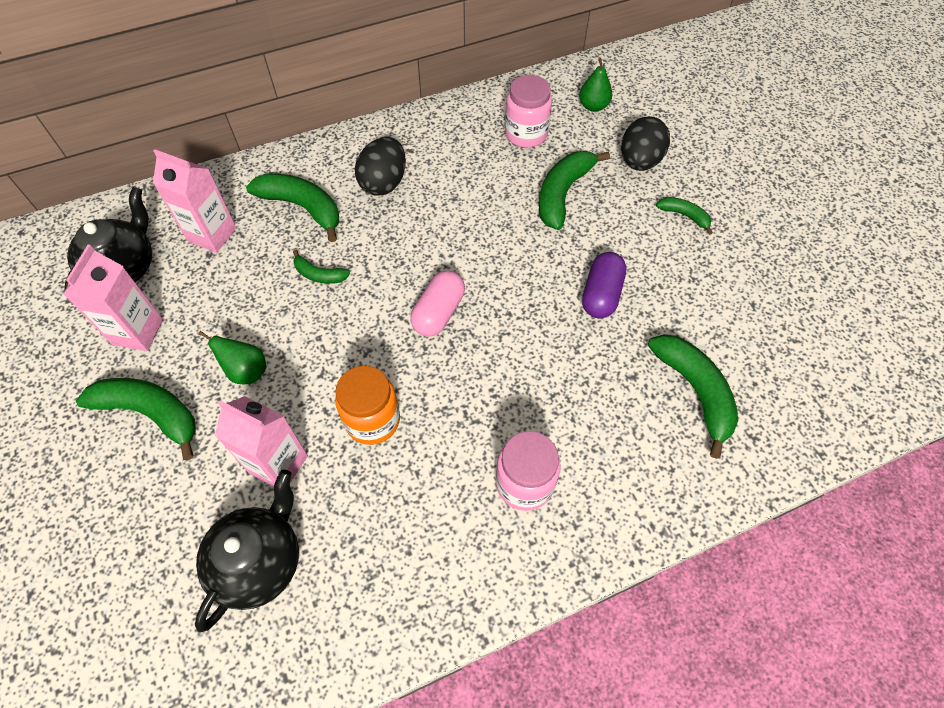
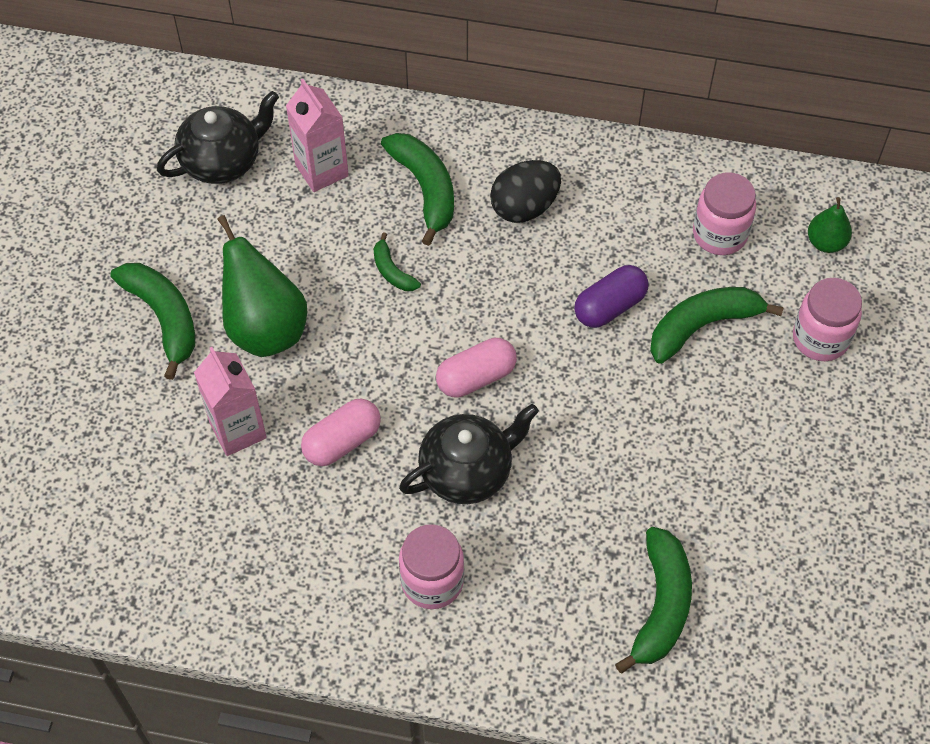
camera: 35 degrees right, 0 degrees up
(138, 332) = (197, 233): pink carton -> none
(246, 371) = (265, 328): green pear -> green pear, size x1.90
(260, 561) = (171, 500): black teapot -> black teapot (467, 471)
(372, 420) = (342, 441): orange jar -> pink capsule
(601, 294) = (650, 456): purple capsule -> purple capsule (610, 306)
(639, 162) = (820, 338): black egg -> pink jar
(684, 216) = (815, 427): green banana -> none

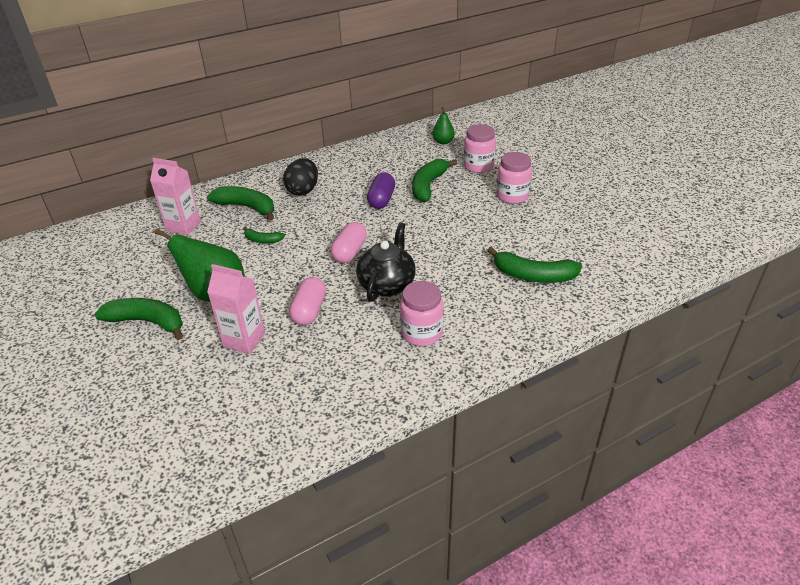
camera: 40 degrees left, 20 degrees down
(223, 161) = (121, 249): black teapot -> none
(661, 605) = (533, 276): green banana -> green banana turned 135 degrees clockwise
(719, 234) = (399, 159): pink jar -> pink jar (512, 196)

